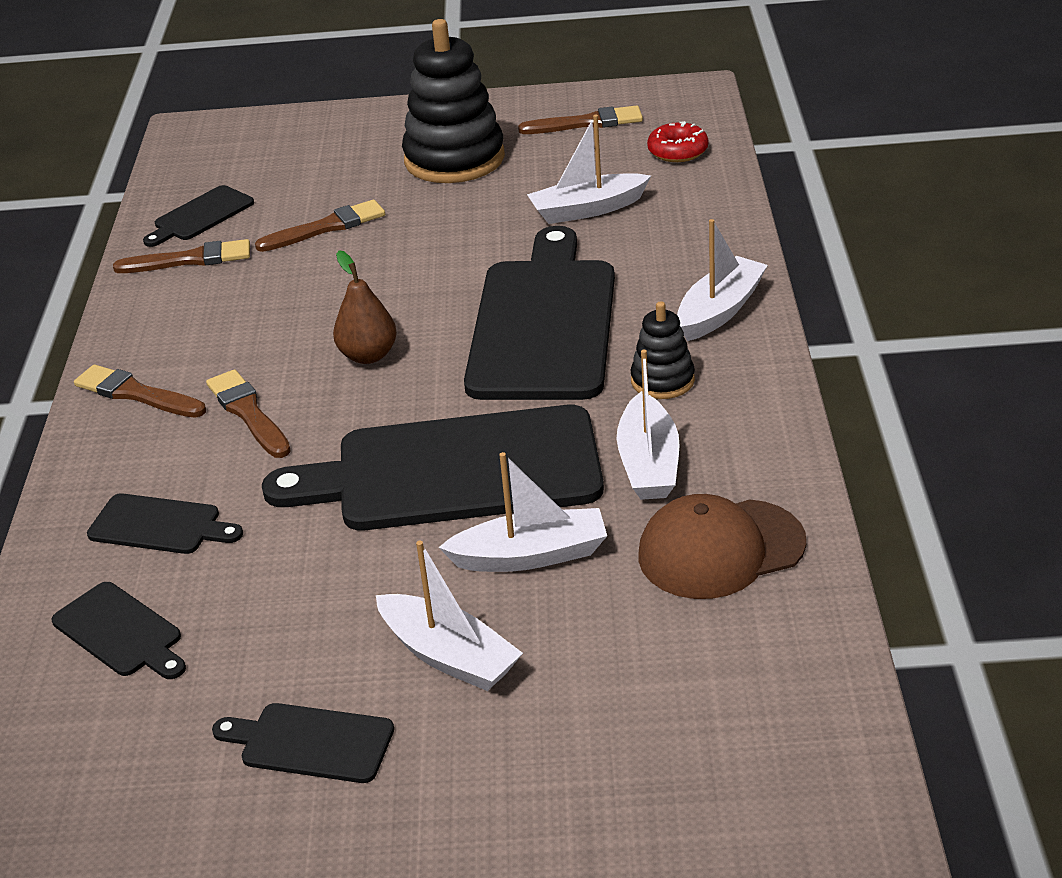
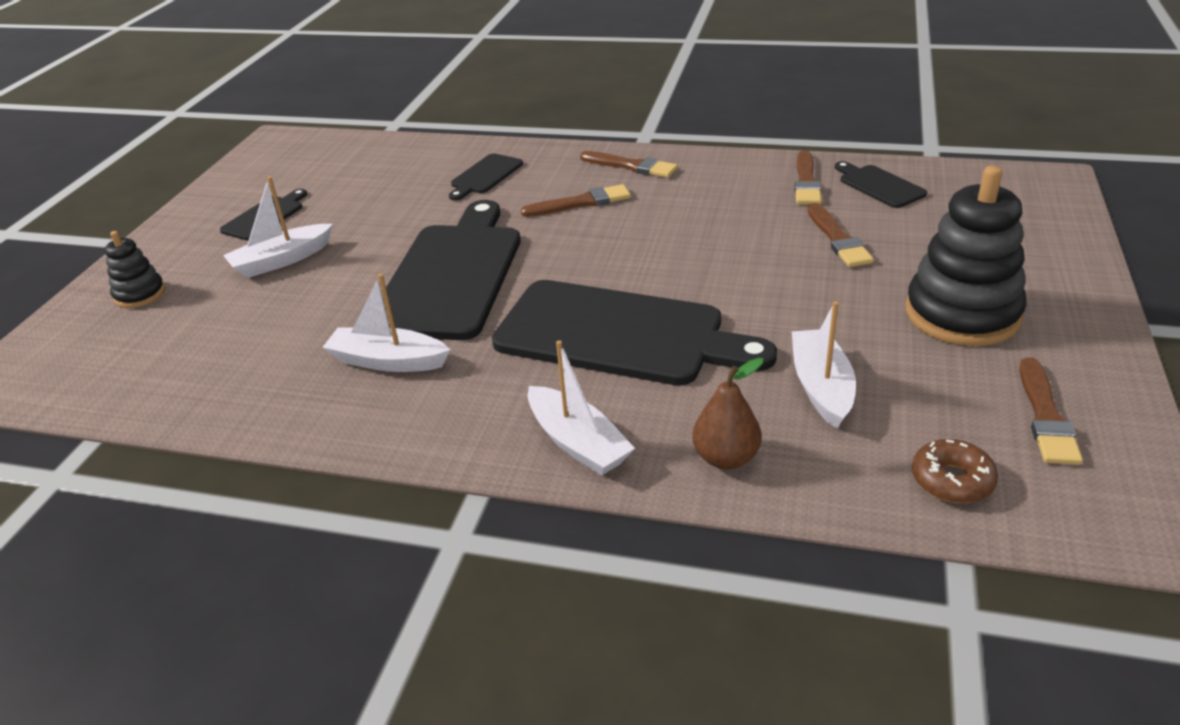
camera: 105 degrees right, 0 degrees up
(121, 632) = (403, 167): black cutting board -> none
(136, 394) = (631, 166): brown brush -> brown brush turned 75 degrees clockwise
(368, 355) = (622, 249): brown pear -> brown pear (726, 458)
(530, 555) = (338, 297): white boat -> none
(662, 381) = (489, 386): black stacking toy -> black stacking toy (140, 294)
(678, 151) = (952, 480): red donut -> brown donut
(720, 549) = (265, 378): brown cap -> none

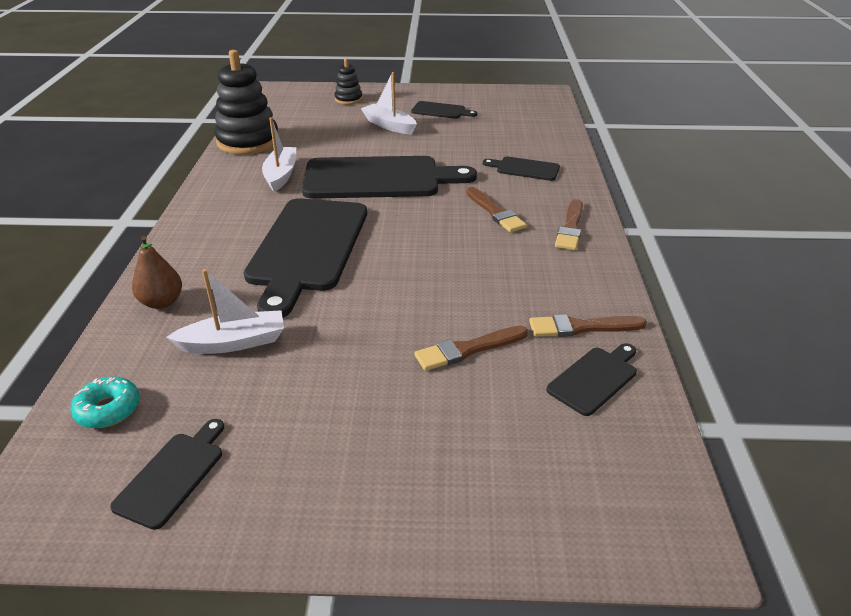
camera: 75 degrees right, 0 degrees up
(578, 443) = (190, 246): white boat -> none
(952, 480) = (108, 409): brown donut -> turquoise donut
(962, 314) = (339, 430): black stacking toy -> black stacking toy (248, 142)
(1045, 416) = (173, 475): brown brush -> black cutting board

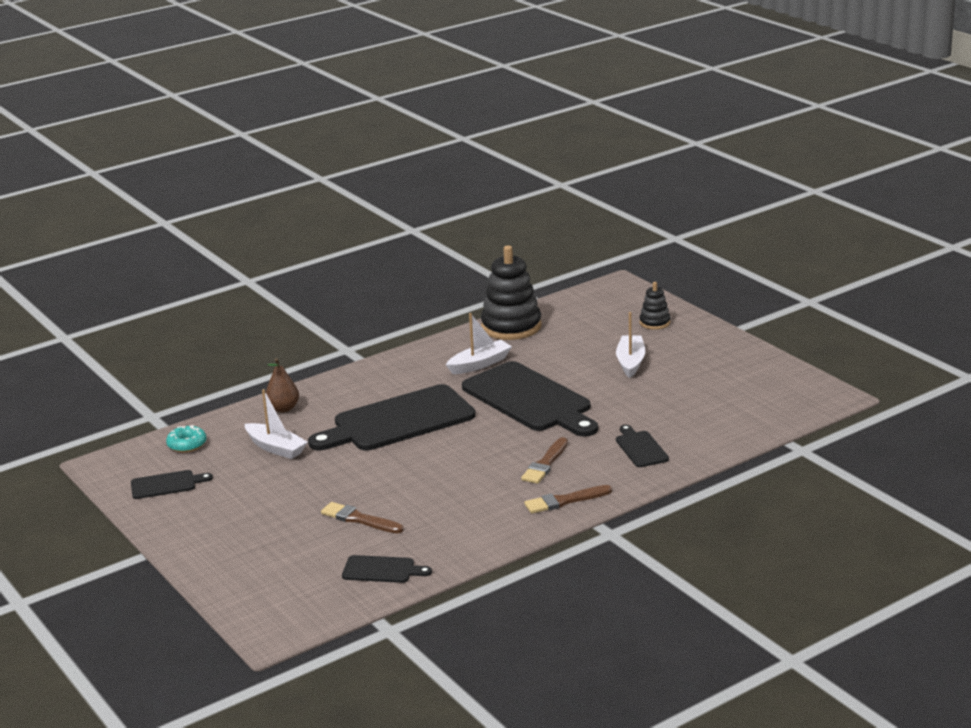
camera: 55 degrees right, 10 degrees down
(441, 111) = (699, 369): black cutting board -> none
(581, 327) = (432, 548): brown brush -> none

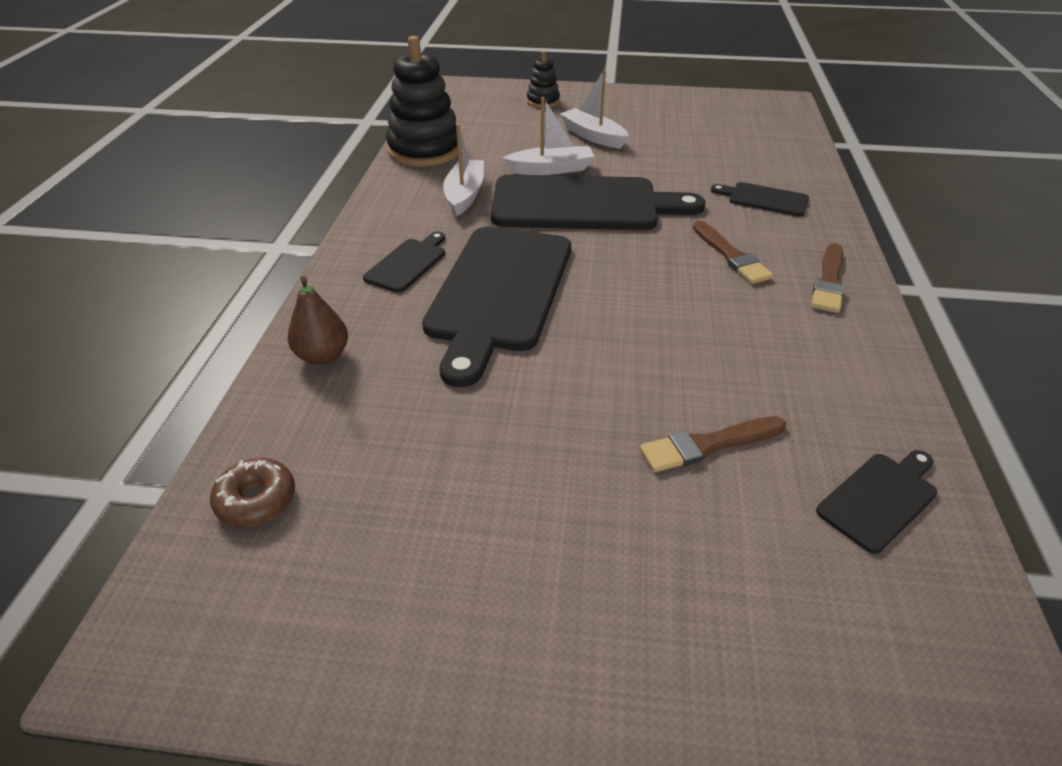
camera: 50 degrees left, 15 degrees up
(166, 484) = (335, 601): black cutting board -> black cutting board (408, 263)
(187, 444) = (256, 500): turquoise donut -> brown donut
(276, 448) = (411, 416): white boat -> white boat (551, 169)

